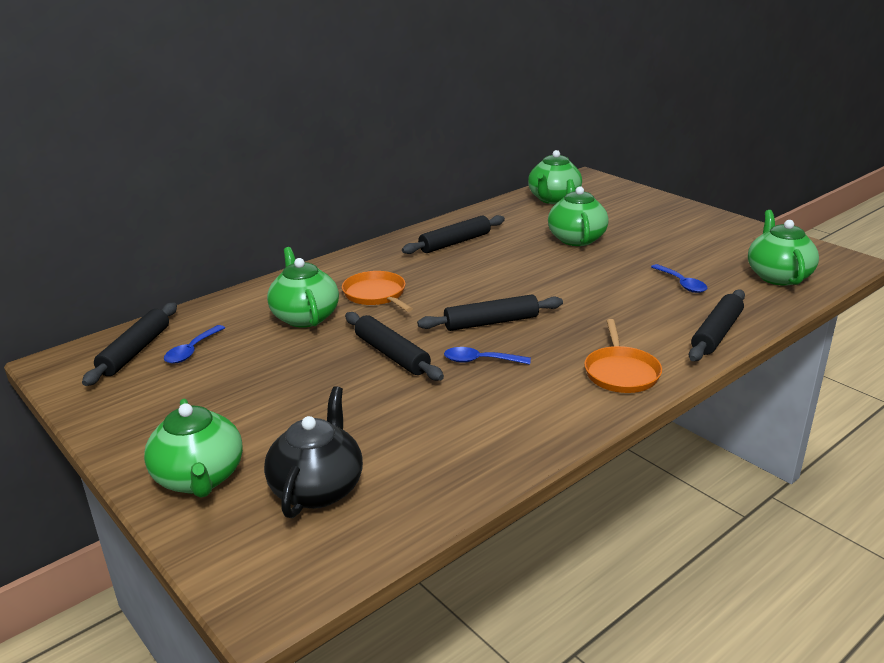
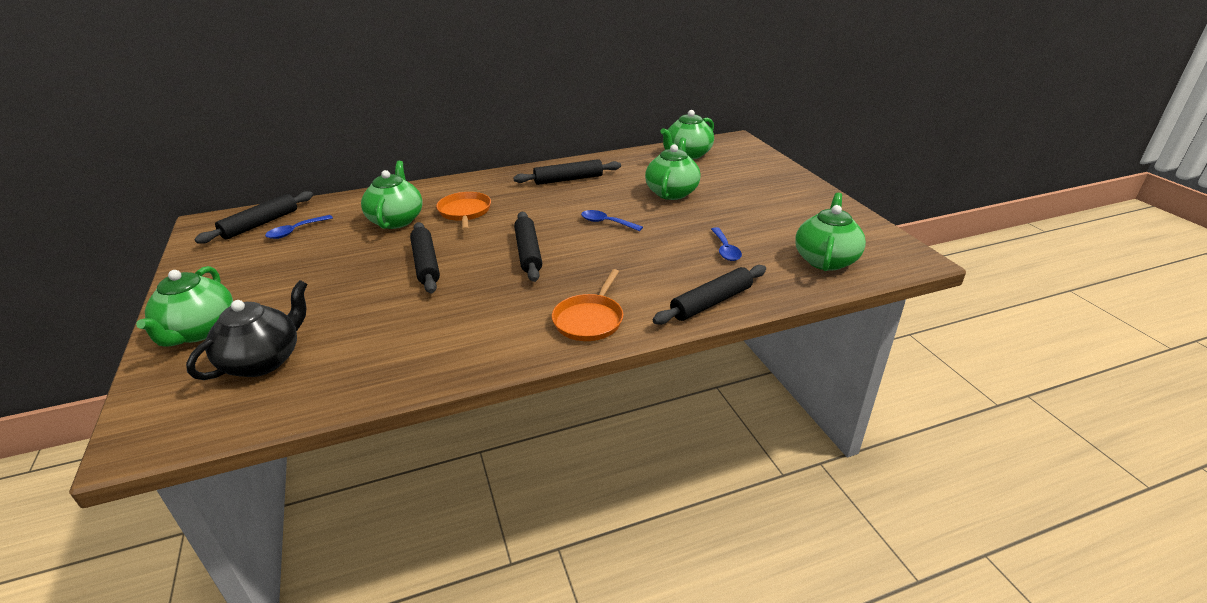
camera: 20 degrees right, 5 degrees up
(480, 361) = (486, 283): blue spoon -> blue spoon (606, 223)
(491, 322) = (528, 252): black rolling pin -> black rolling pin turned 75 degrees clockwise

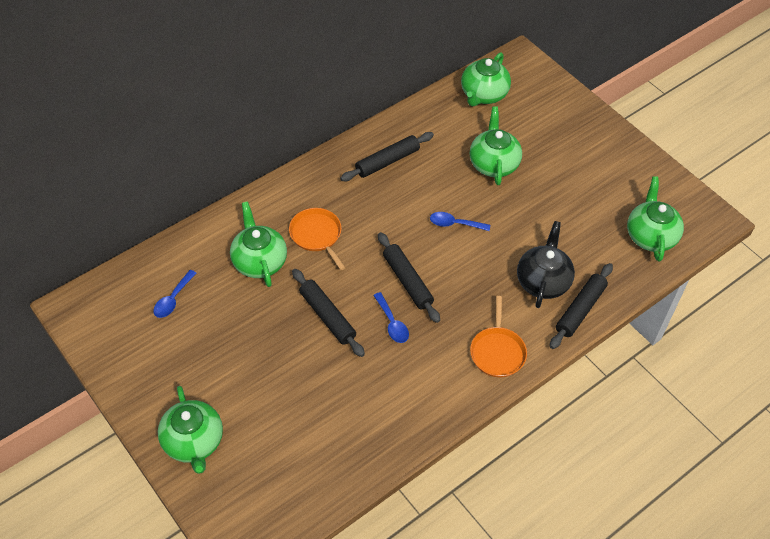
camera: 20 degrees left, 20 degrees up
(260, 224) = (129, 296): black rolling pin -> none
(263, 360) = (273, 458): black teapot -> black teapot (543, 281)
(725, 250) = (569, 240): blue spoon -> blue spoon (392, 323)

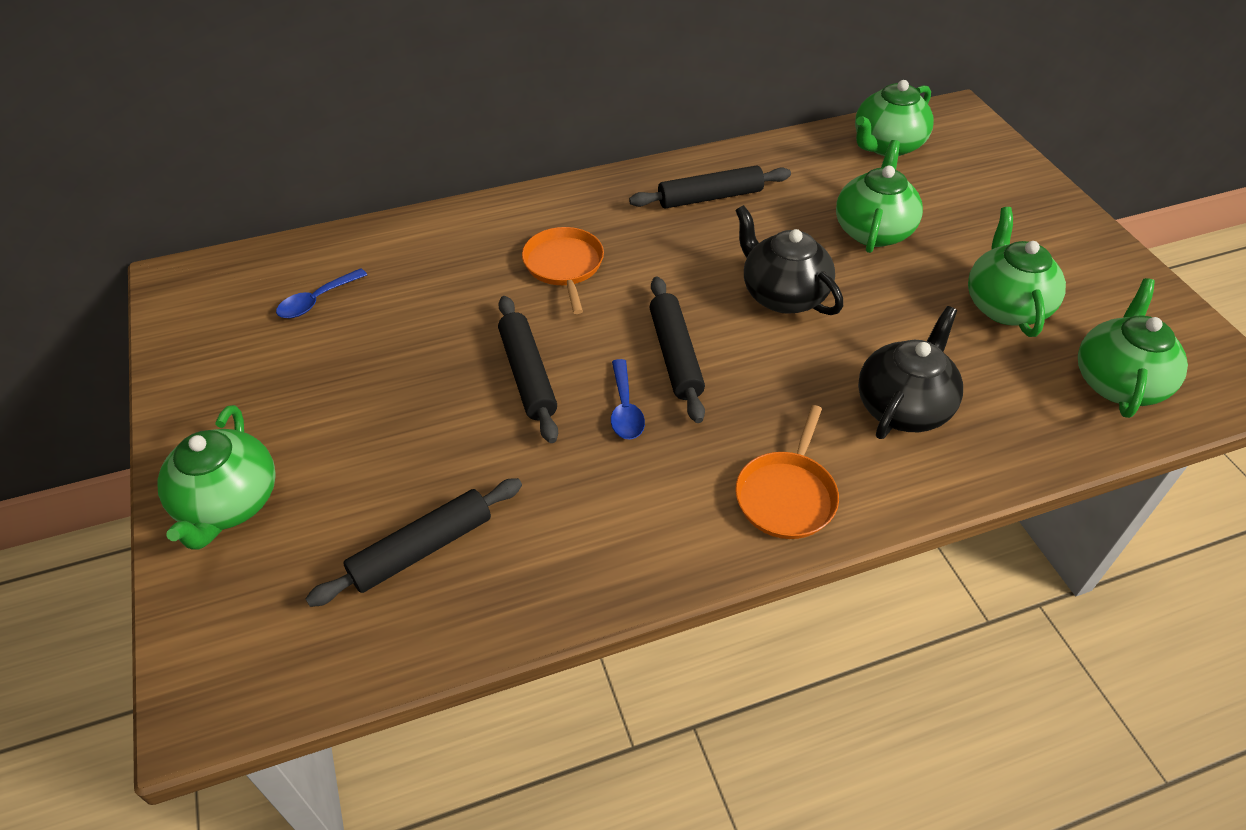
camera: 20 degrees right, 5 degrees down
(259, 261) = (464, 281): green teapot -> green teapot (1005, 306)
(455, 224) = (782, 295): blue spoon -> black teapot
(580, 310) = (958, 465): black rolling pin -> black rolling pin (422, 549)

